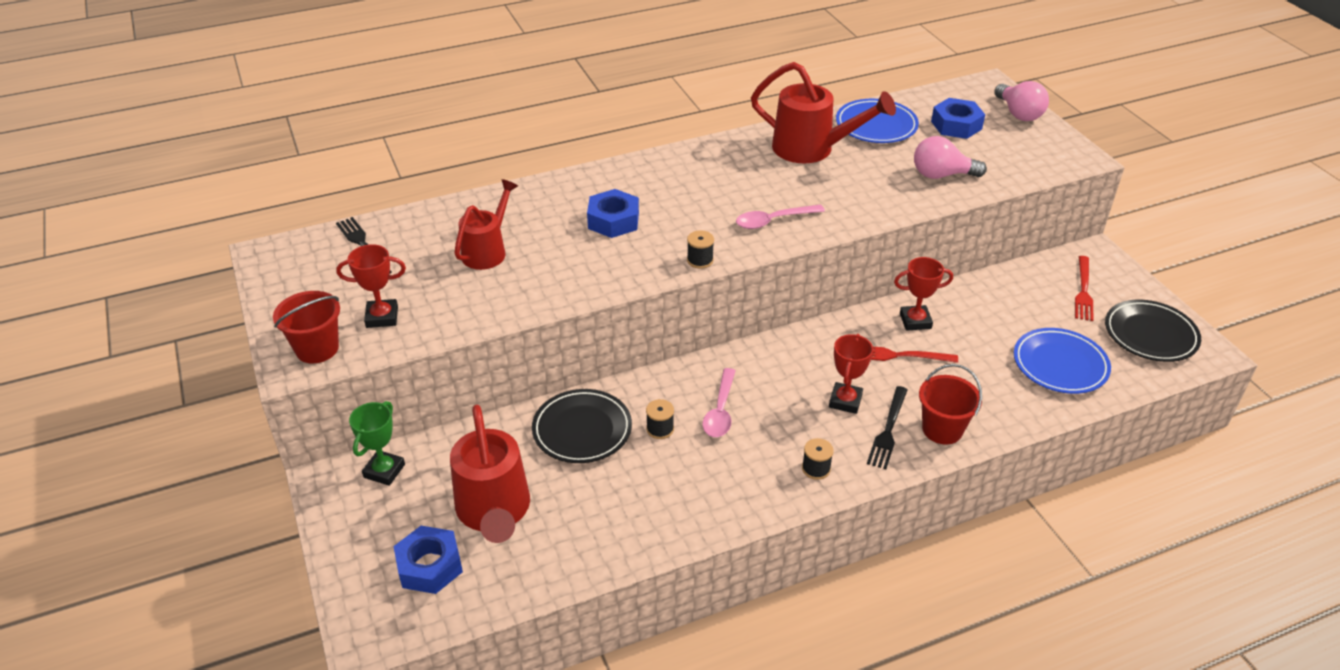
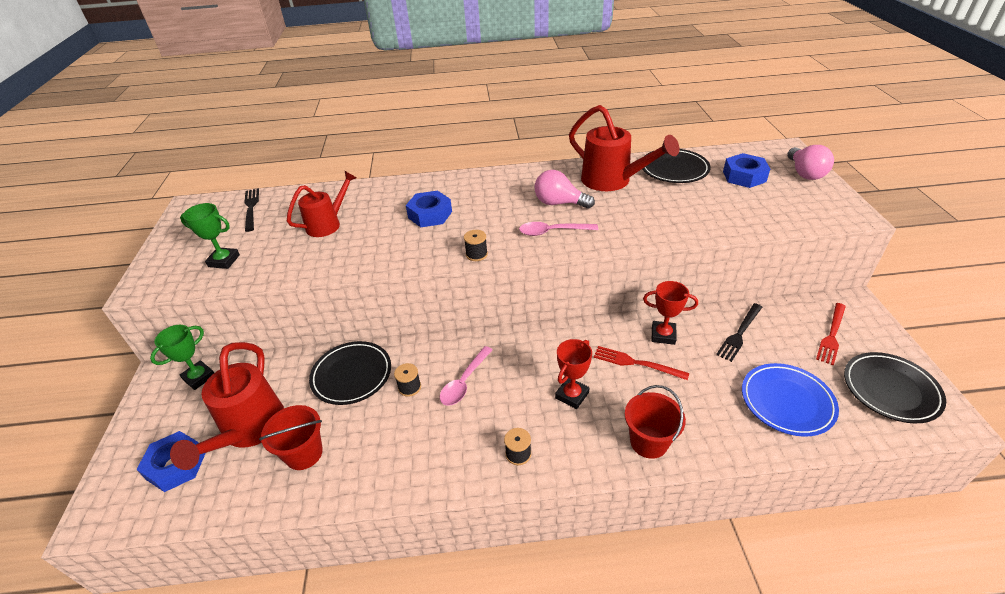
camera: 20 degrees right, 0 degrees up
(317, 349) = (165, 277): red bucket -> red bucket (304, 453)
(382, 317) = (224, 261): red trophy -> green trophy
(876, 126) = (674, 169): blue plate -> black plate
(888, 430) = (598, 431): black fork -> black fork (739, 333)
(941, 175) = (714, 214): pink light bulb -> pink light bulb (559, 203)

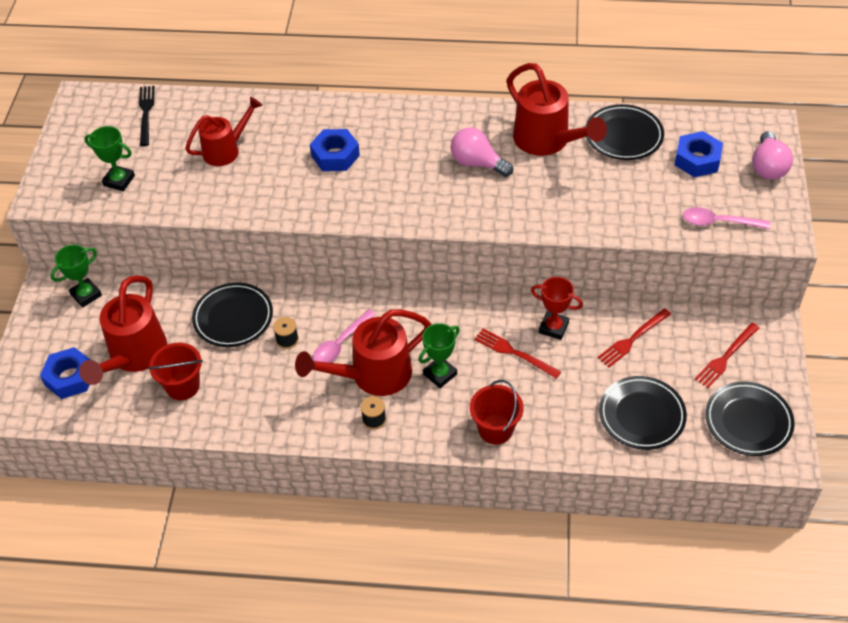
camera: 10 degrees right, 10 degrees up
(476, 254) = (372, 216): black spool -> none
(505, 408) = (373, 375): none -> red watering can
(552, 232) = (457, 201): pink spoon -> pink spoon (718, 222)
(572, 395) = (440, 374): red trophy -> green trophy
(739, 333) = (632, 339): black fork -> red fork
(787, 402) = (641, 415): blue plate -> black plate

